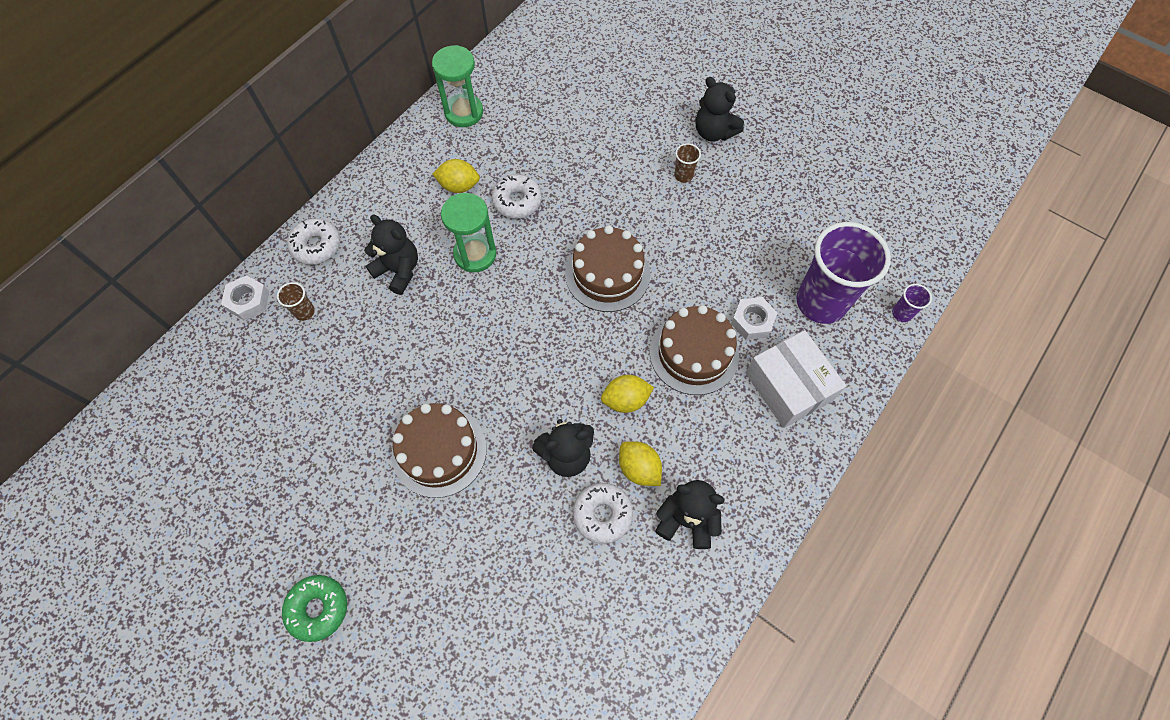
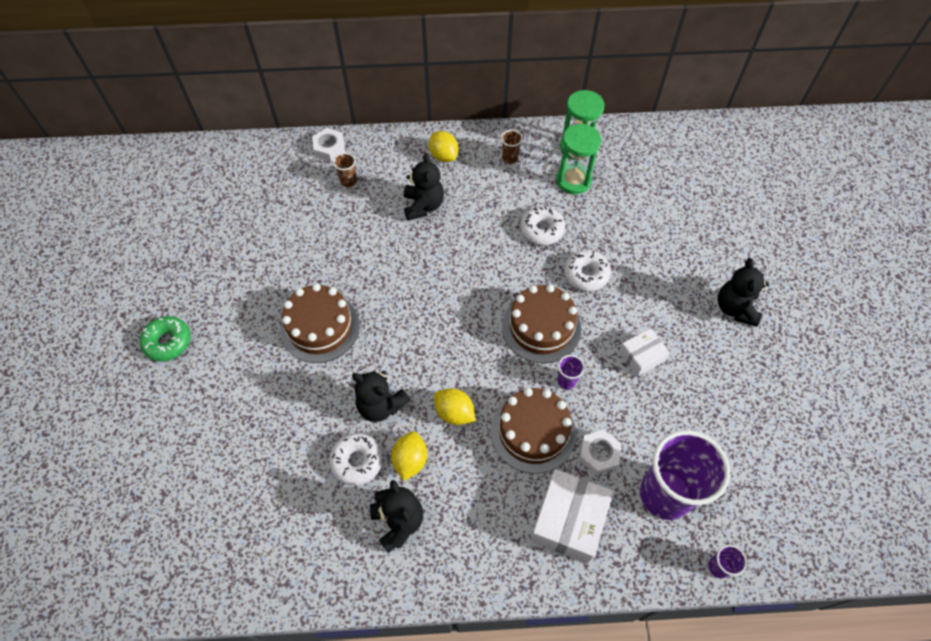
camera: 50 degrees right, 5 degrees down
(316, 246) = (398, 150): white donut -> white donut (586, 274)
(459, 186) = (518, 189): yellow lemon -> yellow lemon (443, 156)
(475, 254) = (477, 237): green hourglass -> green hourglass (573, 180)
(671, 294) = (566, 381): none -> purple cup
(683, 175) = (674, 316): brown cup -> brown cup (510, 158)
(697, 225) = (641, 356): none -> white box

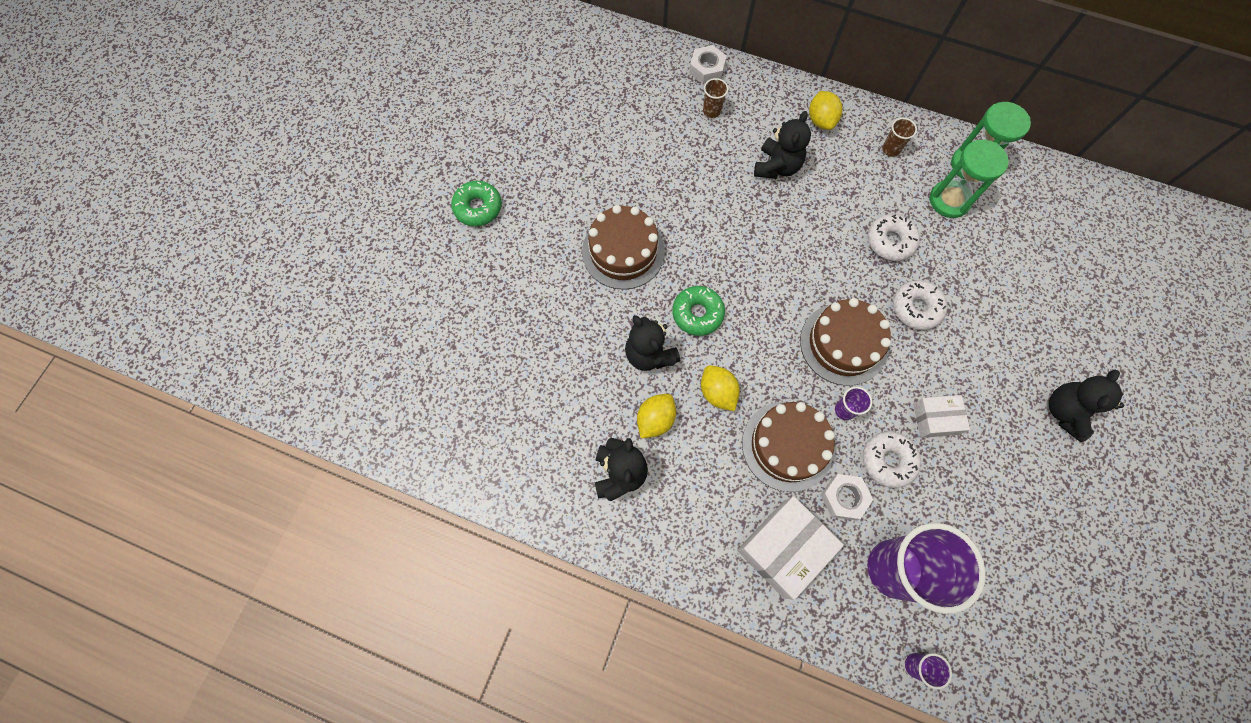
camera: 25 degrees right, 10 degrees up
(357, 461) = (605, 398): white donut -> white donut (888, 460)
(408, 353) = (697, 313): none -> green donut

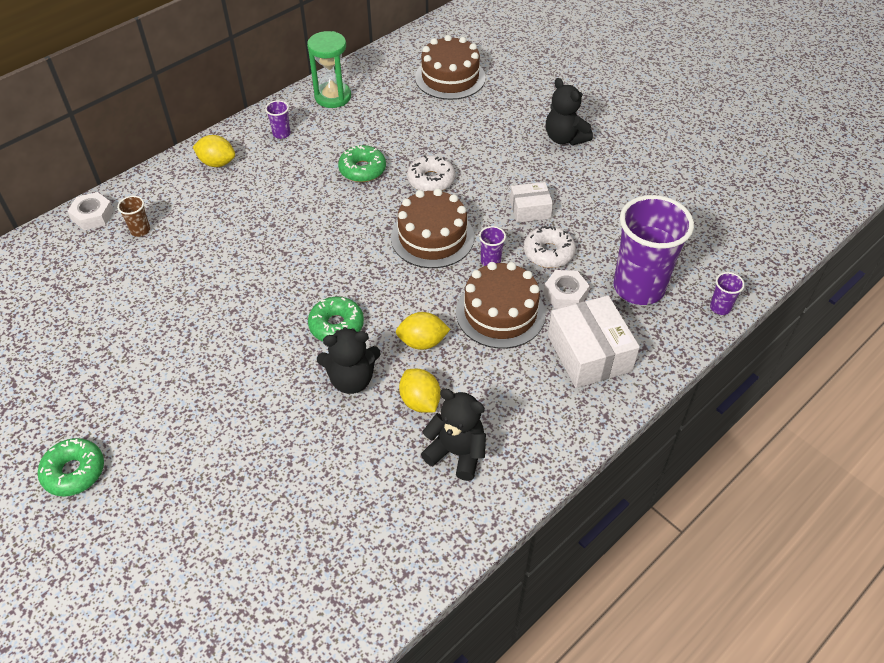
camera: 65 degrees left, 20 degrees down
(623, 251) = (230, 358): brown cake -> brown cake (450, 77)
(777, 166) = (236, 209): black teddy bear -> none
(890, 241) = (362, 170): white donut -> green donut
(891, 149) = (281, 134): brown cup -> purple cup
(935, 419) = (530, 209): white box -> white box turned 60 degrees clockwise
(949, 200) = (353, 121): green hourglass -> none

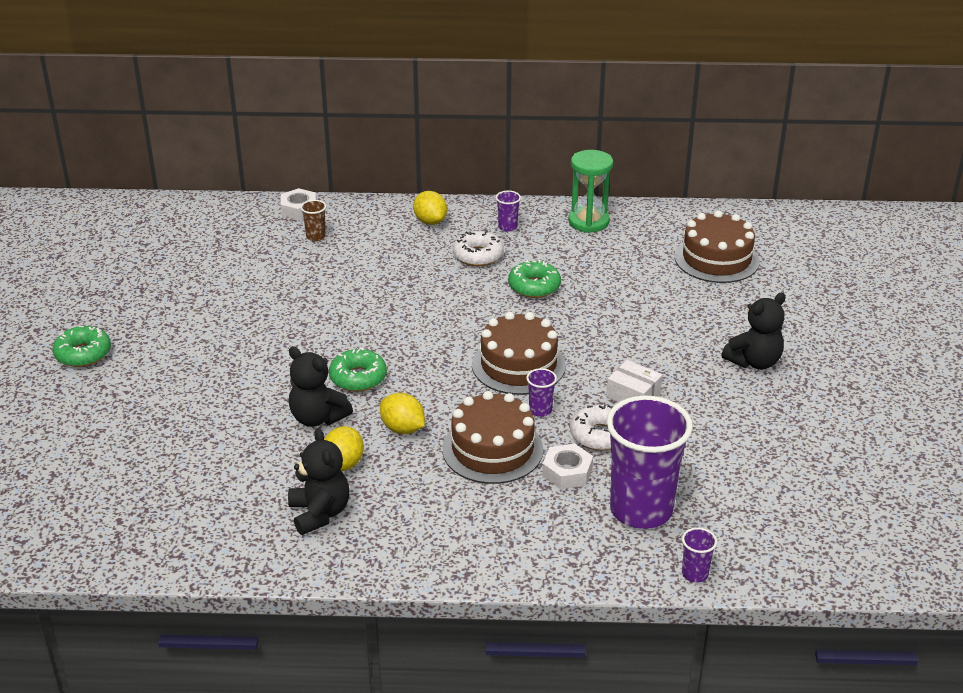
camera: 45 degrees right, 15 degrees down
(431, 180) = (580, 325): white donut -> white donut (478, 255)
(564, 138) = (754, 362): black teddy bear -> black teddy bear turned 135 degrees counterclockwise
(589, 353) = (521, 524): white box -> none

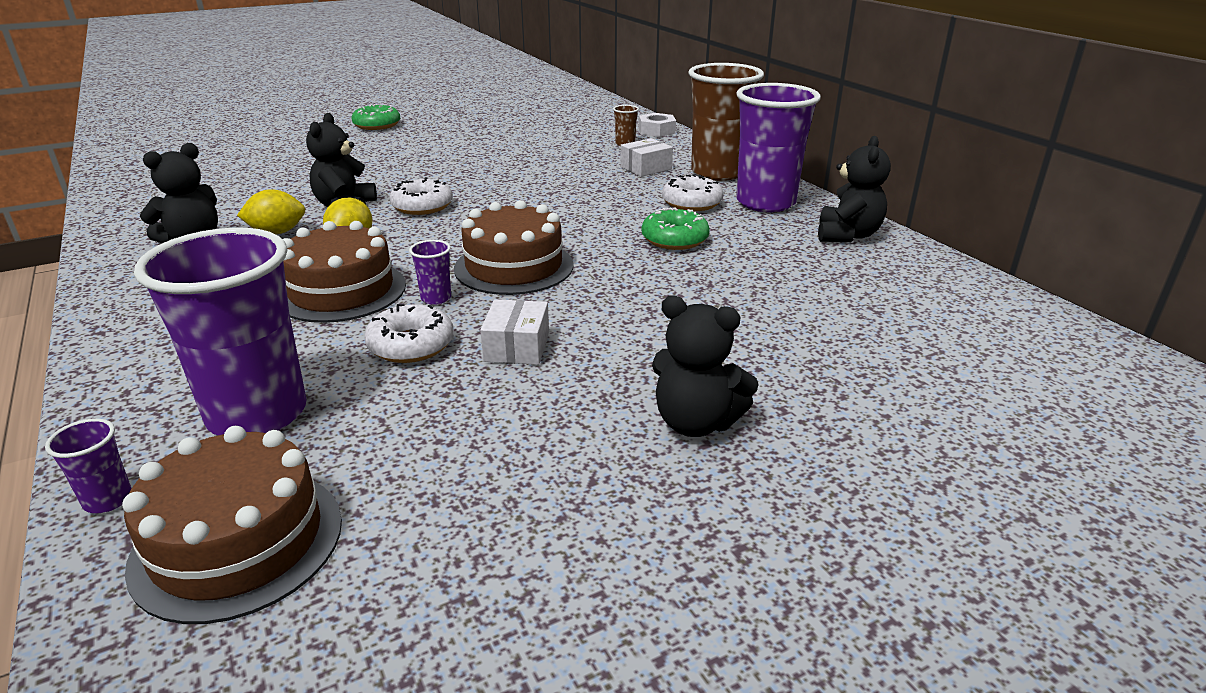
camera: 60 degrees right, 5 degrees down
(358, 378) = (422, 206): green donut -> white donut
(385, 248) = (646, 168): none -> white box
(430, 221) = (718, 173): yellow lemon -> brown cup
(507, 227) = (765, 203): purple cup -> purple cup, size x2.50
(567, 472) = (319, 343): white nut -> none
(588, 222) = (847, 235): green hourglass -> black teddy bear
(716, 259) = (910, 329): brown cake -> brown cake (238, 542)

